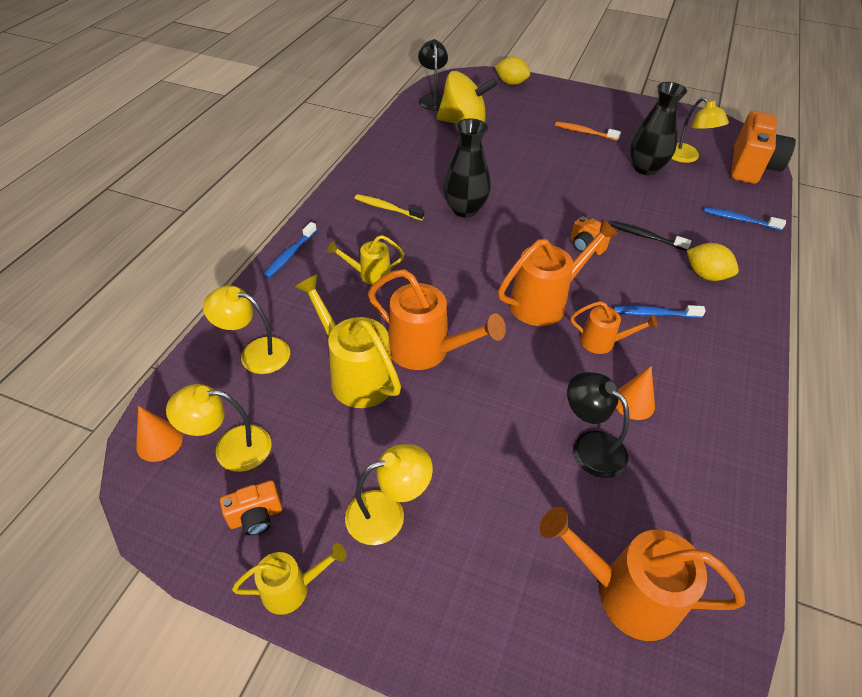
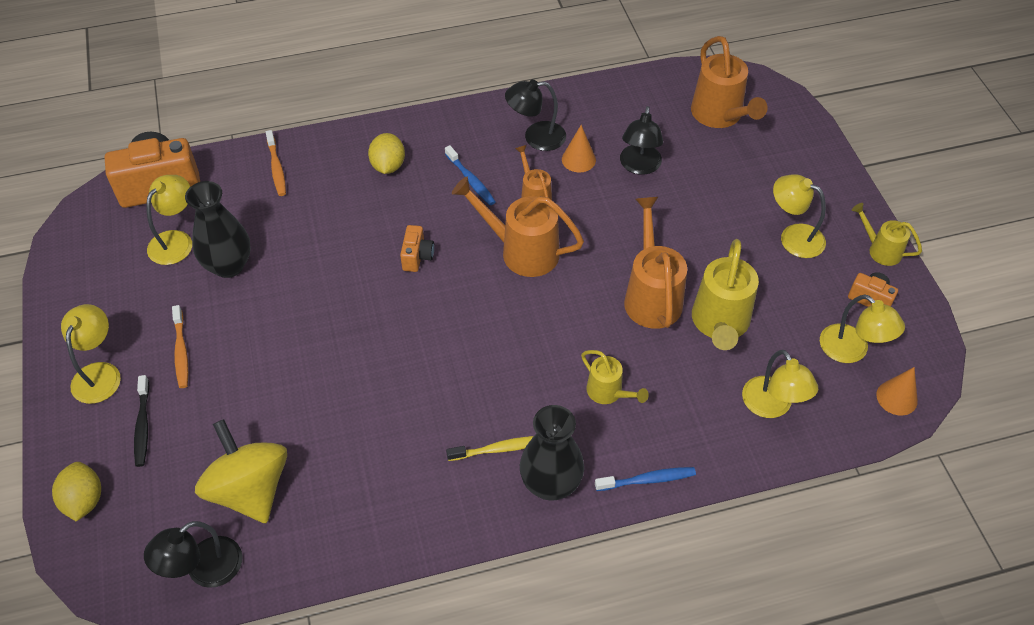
camera: 125 degrees left, 5 degrees up
(387, 208) = (499, 449): yellow toothbrush -> yellow toothbrush turned 90 degrees counterclockwise
(465, 209) = (440, 379): black vase -> black vase (550, 484)
(592, 106) = (99, 373): none -> yellow lamp
(646, 237) = (363, 221): black toothbrush -> black toothbrush (143, 425)
(689, 388) = (536, 137): none -> black lamp
(739, 220) = (276, 168): blue toothbrush -> orange toothbrush

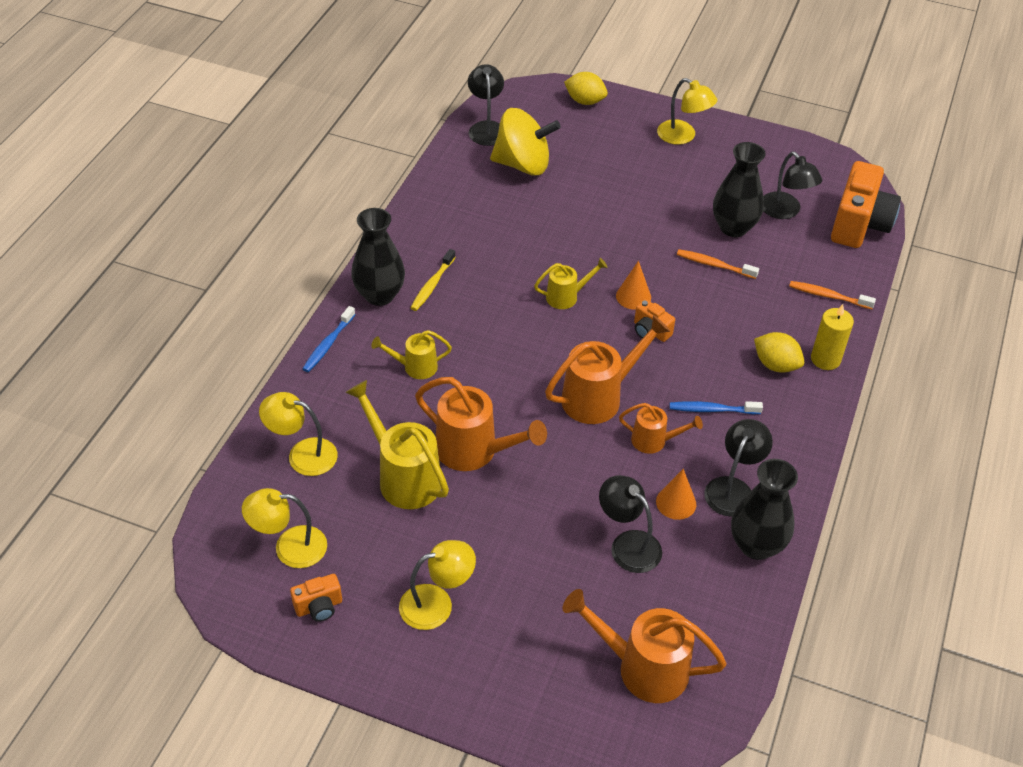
camera: 125 degrees right, 5 degrees down
(143, 425) = (619, 140): black toothbrush -> none
(176, 240) = (785, 211): yellow lamp -> black lamp
(181, 351) = (668, 176): orange toothbrush -> orange toothbrush (714, 265)
(356, 141) = (825, 359): none -> yellow candle
(572, 106) = (756, 545): none -> black vase
(880, 250) = (356, 664): yellow watering can -> yellow watering can (567, 297)
(896, 397) = (222, 542): orange cone -> orange cone (633, 296)

